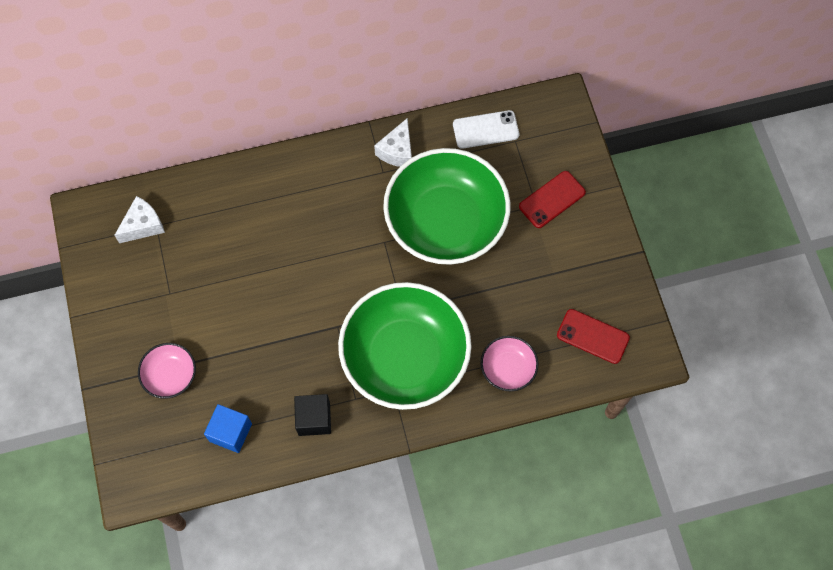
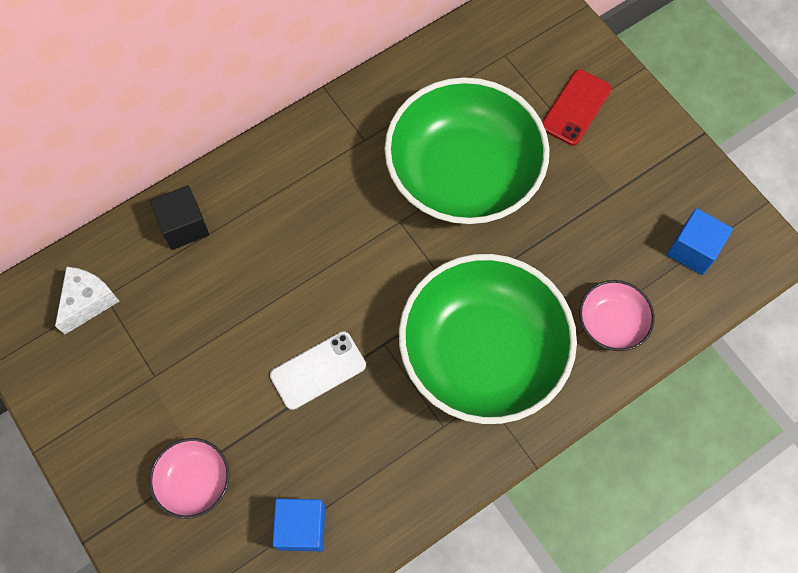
camera: 20 degrees left, 0 degrees up
(314, 419) = (401, 471): black cube -> black cube (184, 226)
(397, 151) = (371, 110): white cheese -> none
(485, 130) = (465, 53): white phone -> white phone (318, 370)
(593, 336) = (693, 249): red phone -> blue cube

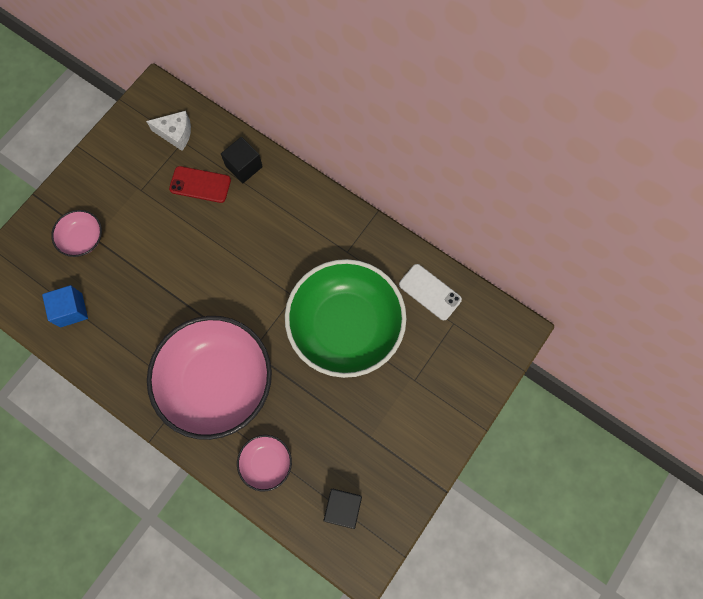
camera: 70 degrees right, 5 degrees up
(318, 370) = (173, 283): white phone -> white phone (430, 292)
(482, 352) = (217, 382): green bowl -> pink bowl
(576, 107) = (429, 388): red phone -> red phone (200, 184)
(693, 249) = (343, 507): blue cube -> black cube

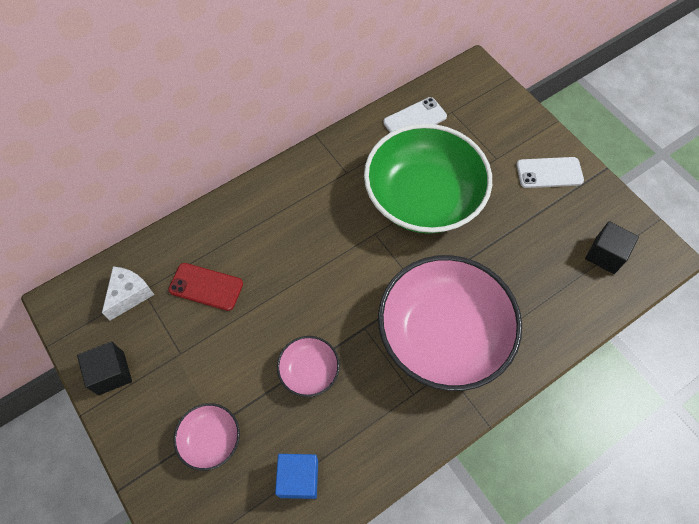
camera: 70 degrees left, 10 degrees down
(200, 184) = (206, 287): red phone -> red phone turned 75 degrees clockwise
(244, 166) = (207, 237): black cube -> black cube (111, 373)
(266, 463) = (545, 311): pink bowl -> pink bowl (309, 371)
(417, 434) = (549, 173): none -> white phone

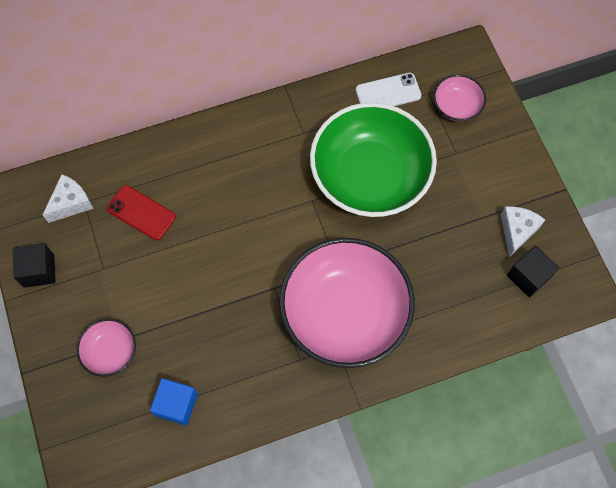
camera: 15 degrees right, 5 degrees up
(309, 371) = (212, 314): pink bowl -> pink bowl (456, 106)
(549, 173) = (504, 180): white phone -> none
(578, 215) = (517, 231): none -> white cheese

